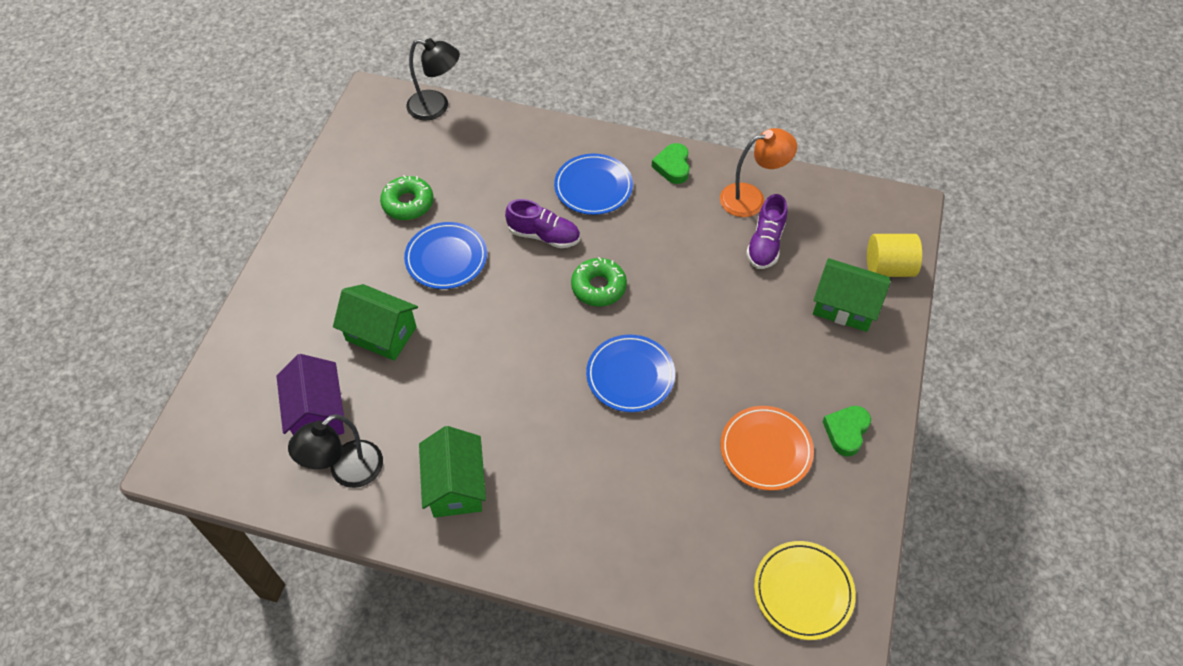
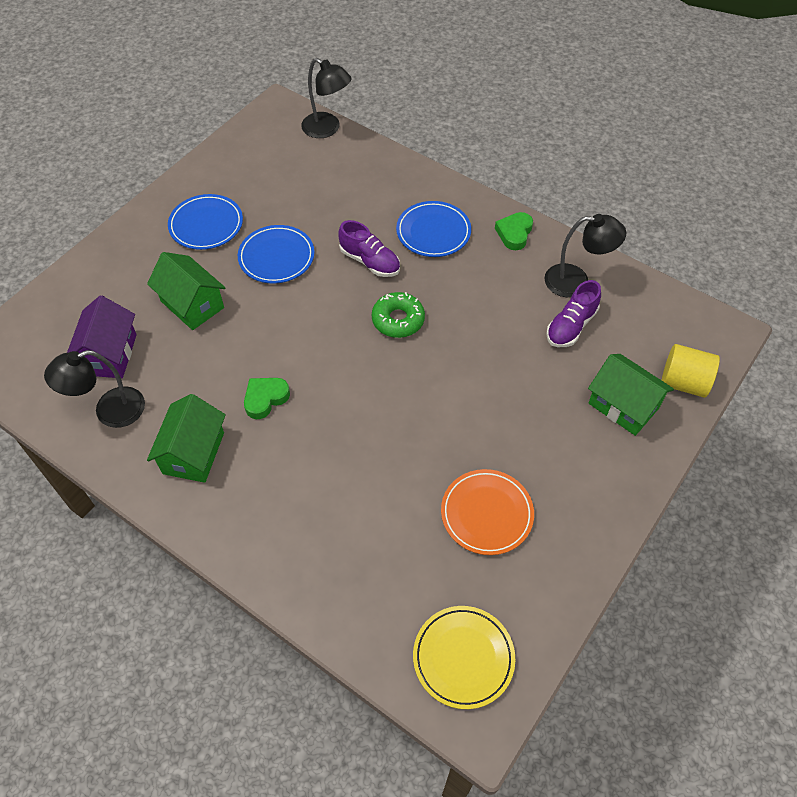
camera: 20 degrees right, 0 degrees up
(408, 203) = (266, 202): green donut -> none
(630, 375) = (391, 406): blue plate -> blue plate (206, 225)
(751, 198) = (576, 281): orange lamp -> black lamp
(846, 431) = (573, 522): green heart -> green heart (265, 399)

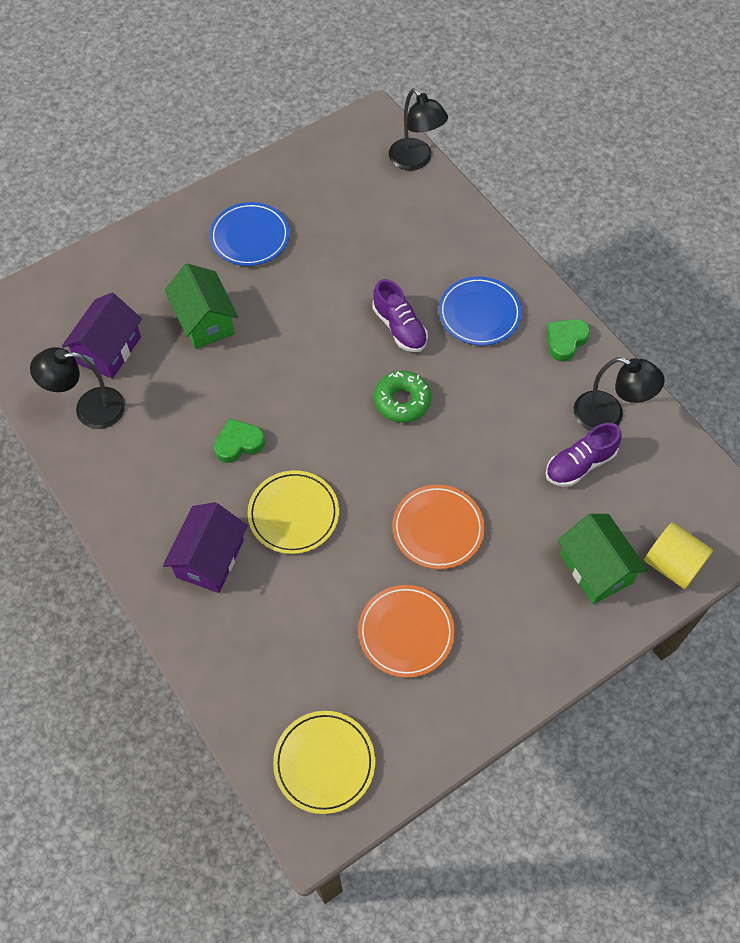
camera: 20 degrees right, 5 degrees up
(193, 453) = (151, 477): green house -> none
(276, 257) = (306, 294): blue plate -> none
(279, 508) = (210, 558): none -> purple house
(341, 444) = (293, 514): none -> yellow plate
(475, 415) = (438, 528): none -> orange plate

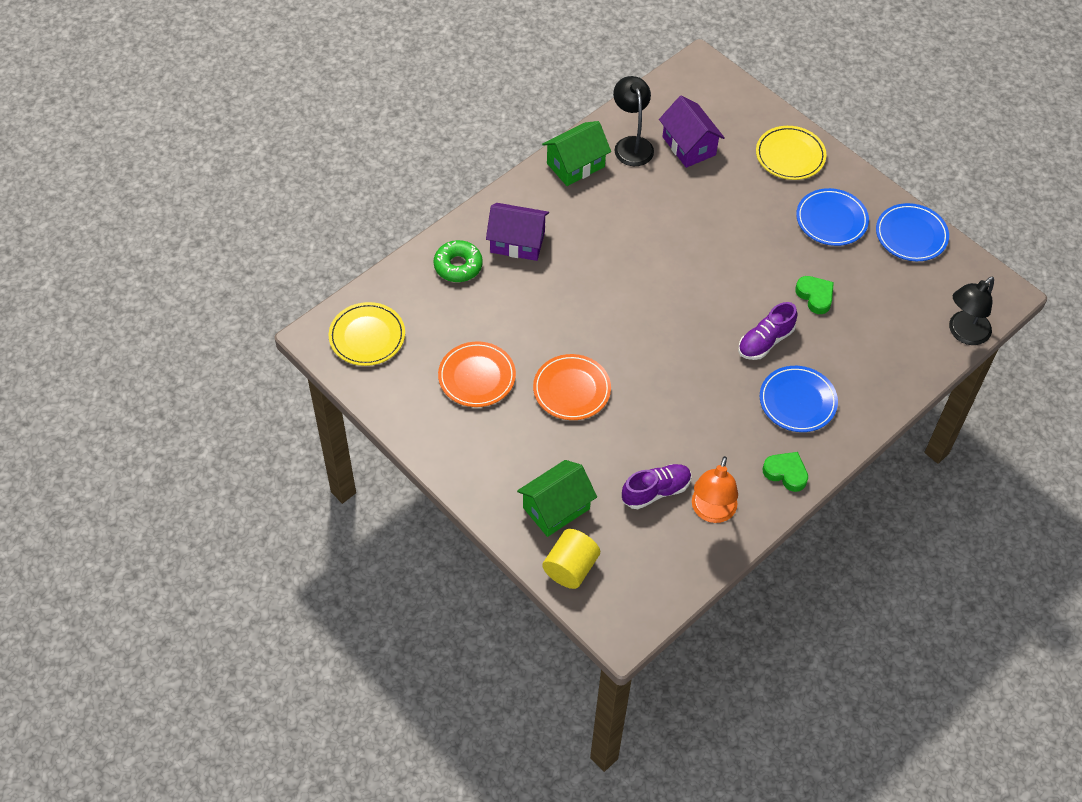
camera: 80 degrees right, 5 degrees down
(108, 350) = (689, 146): purple house -> purple house turned 45 degrees clockwise
(205, 321) = (734, 203): green house -> green house (575, 165)
(239, 443) = (622, 244): green heart -> green heart (815, 296)
(285, 174) = (911, 235): none -> blue plate
(293, 514) = (566, 290): yellow plate -> yellow plate (790, 155)
(402, 401) = (689, 351): green donut -> green donut (458, 266)
(580, 464) = (655, 491): purple shoe -> purple shoe turned 105 degrees clockwise
(608, 416) = (711, 512): black lamp -> orange lamp

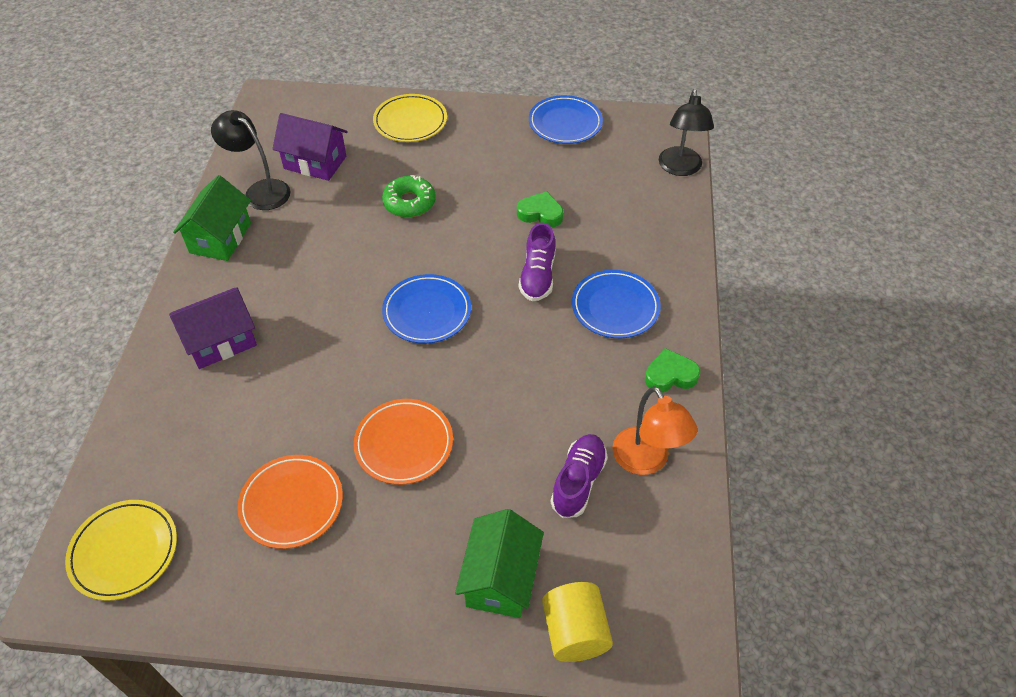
camera: 40 degrees left, 5 degrees down
(458, 266) = (174, 405): green donut -> green donut (409, 203)
(831, 220) = (493, 148): blue plate -> blue plate (427, 312)

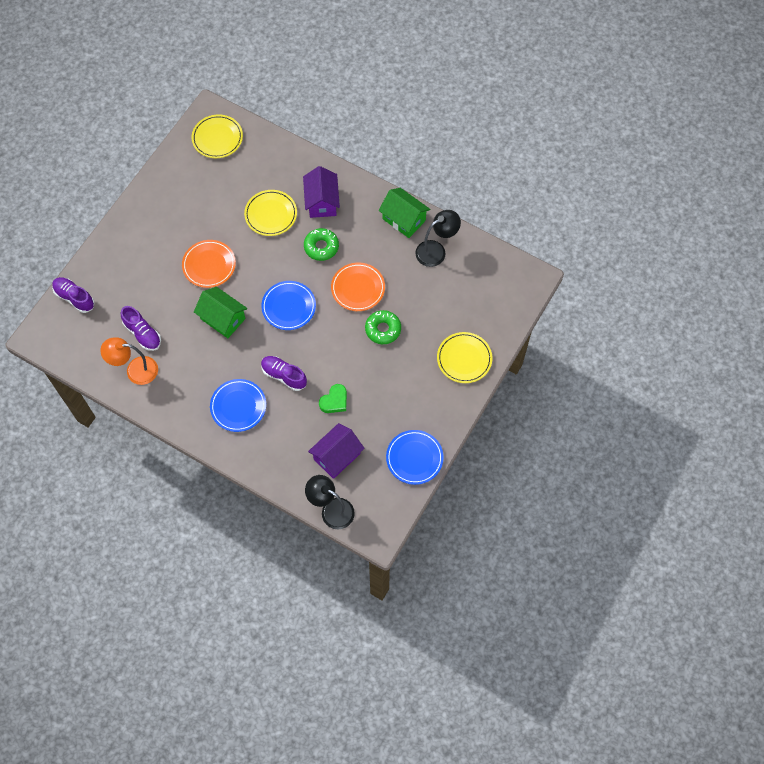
camera: 115 degrees right, 15 degrees up
(269, 398) = (271, 214): none -> yellow plate
(291, 503) = (204, 208): orange plate -> orange plate (358, 288)
(306, 312) = (321, 247): none -> green donut
(315, 162) = (449, 288): purple house -> purple house (337, 456)
(500, 578) = (116, 279): green house -> green house (223, 319)
(575, 632) = (74, 298): yellow cylinder -> purple shoe
(670, 375) = (177, 410): green heart -> none

